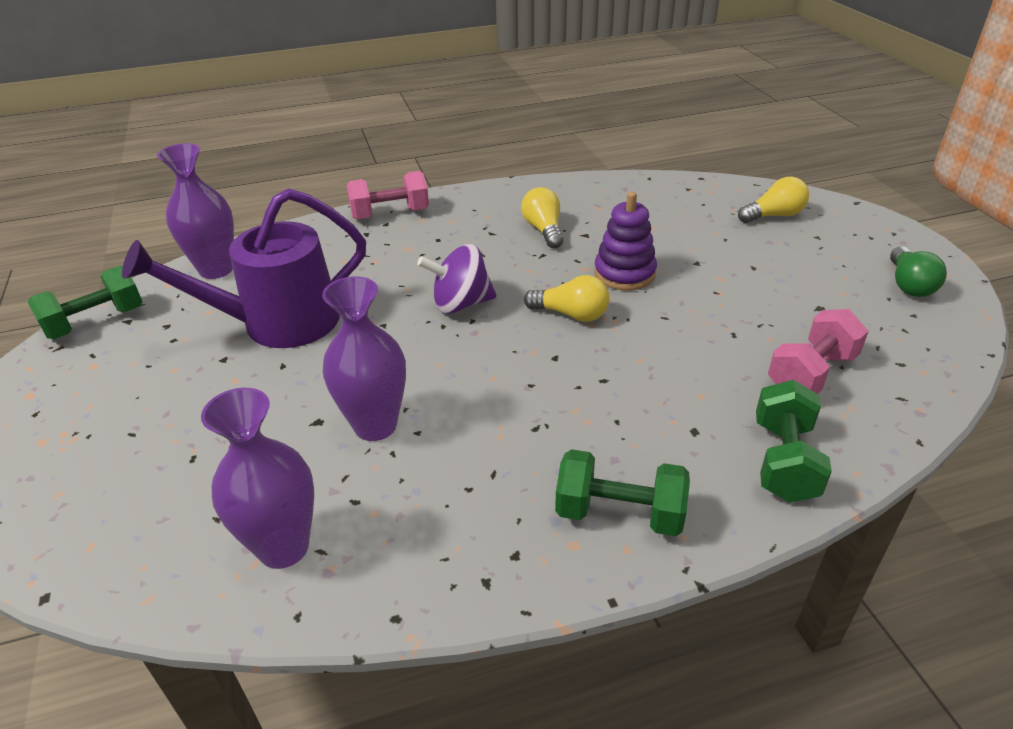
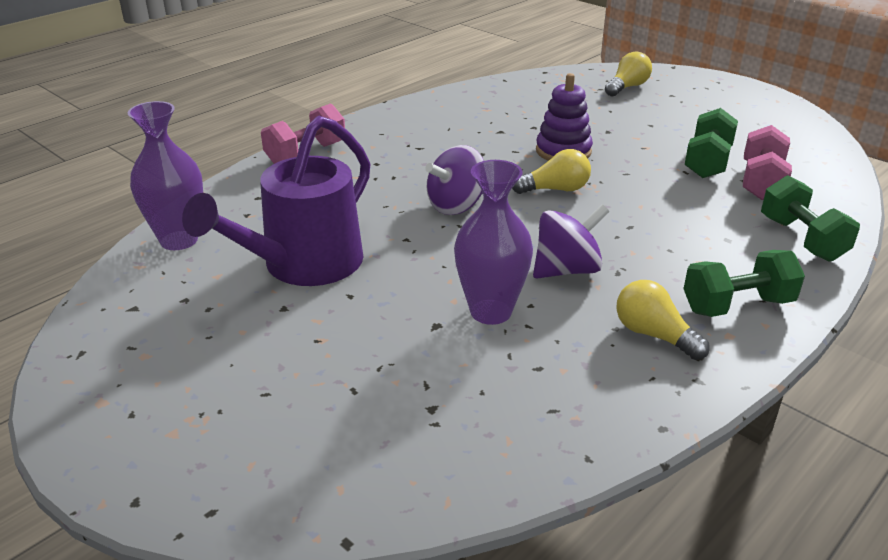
camera: 30 degrees left, 5 degrees down
(96, 322) = (97, 319): green dumbbell -> green dumbbell (707, 162)
(283, 547) = (520, 419): purple vase -> none
(489, 407) = (567, 270): none -> purple spinning top
(544, 230) = (462, 135): yellow light bulb -> yellow light bulb (654, 335)
(909, 285) = (761, 112): green light bulb -> none

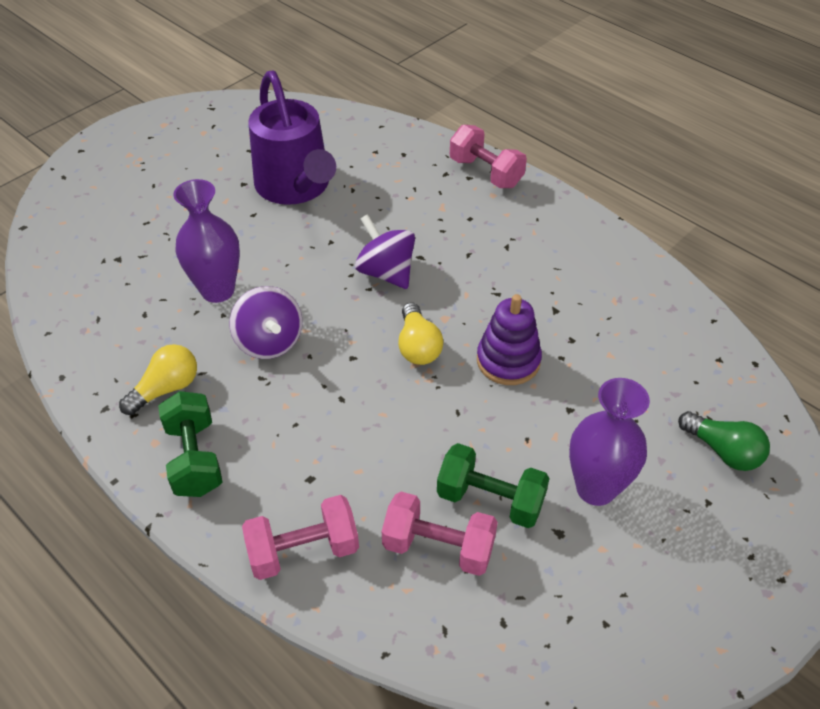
camera: 90 degrees right, 15 degrees up
(179, 240) = (338, 124): purple vase -> purple vase (596, 488)
(303, 266) = (296, 187): purple watering can -> purple watering can turned 150 degrees counterclockwise
(627, 87) = (723, 451): yellow light bulb -> green light bulb
(801, 239) = (303, 550): green dumbbell -> pink dumbbell

